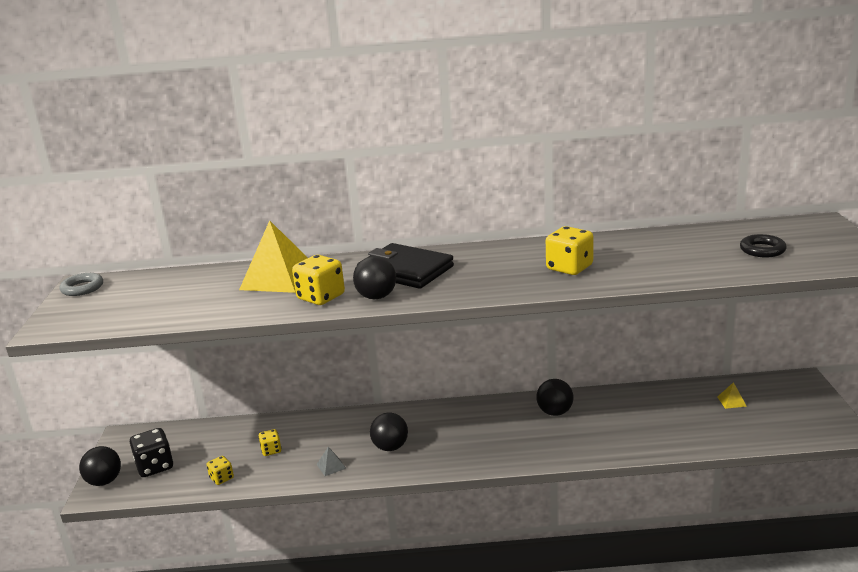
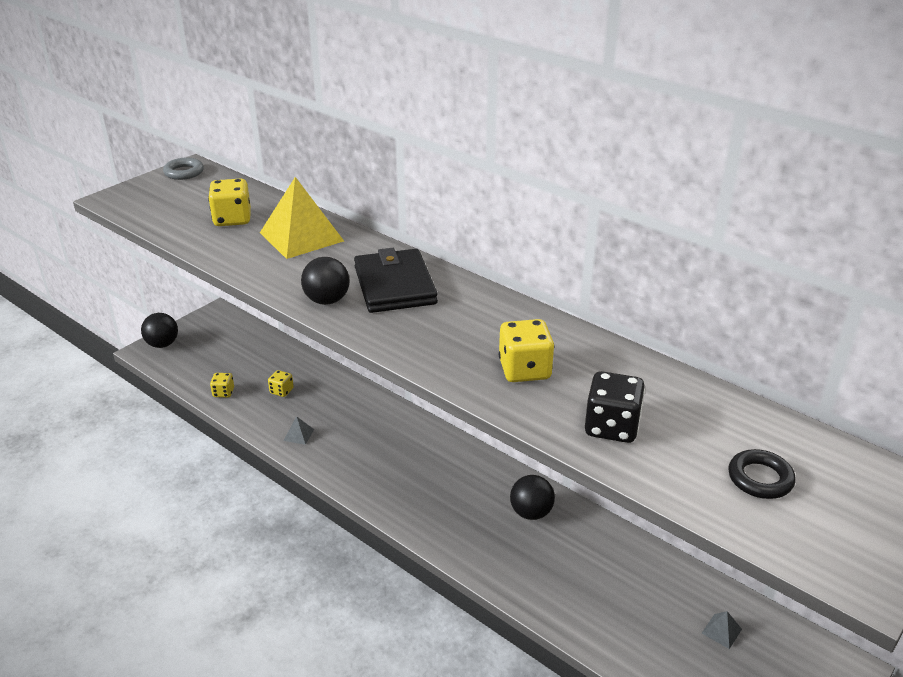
camera: 40 degrees right, 10 degrees up
(155, 466) = (202, 353): black dice -> black dice (611, 427)
(321, 297) = (293, 275): yellow dice -> yellow dice (232, 219)
(390, 447) = (359, 449): black ball -> none
(731, 401) = (721, 631): yellow pyramid -> grey pyramid

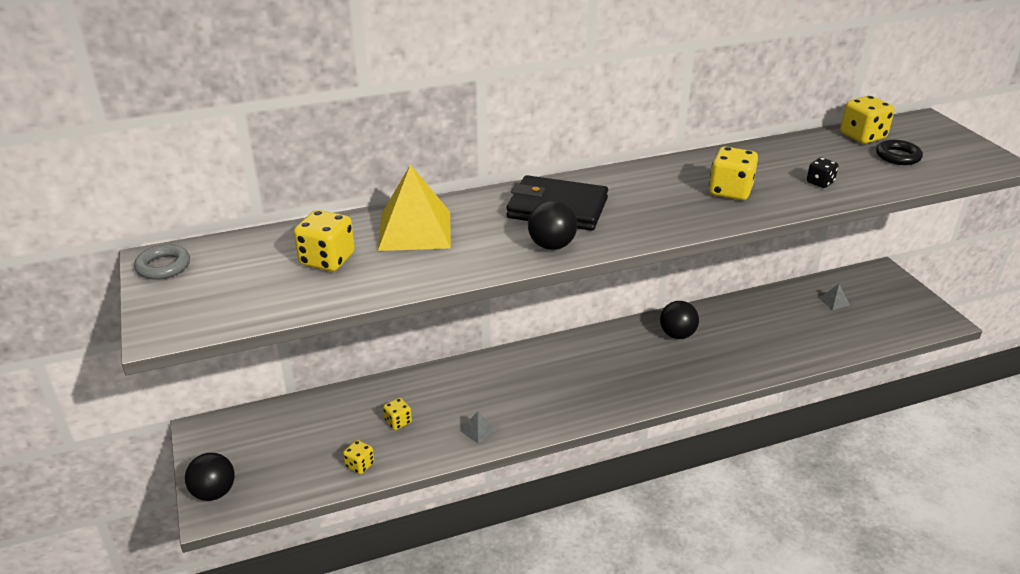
camera: 60 degrees left, 0 degrees up
(611, 427) = (820, 182): black dice -> black dice, size x0.57
(785, 439) = (862, 136): none -> yellow dice

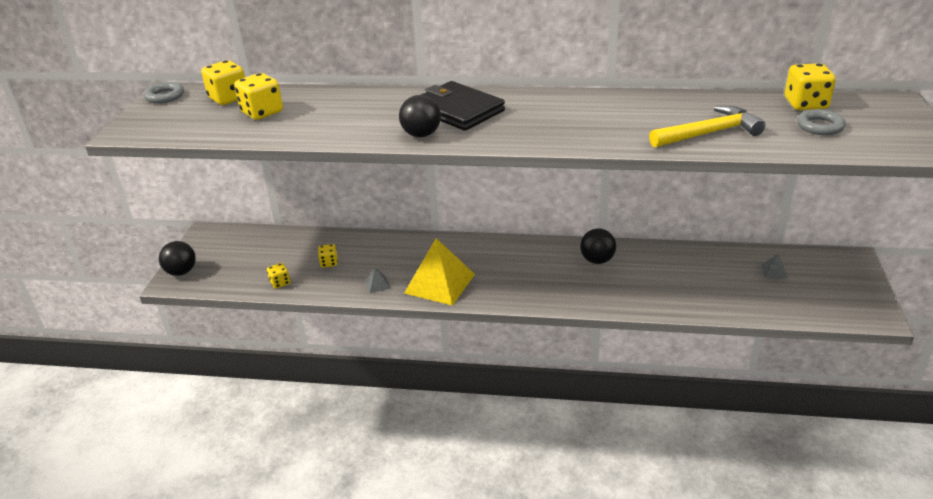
camera: 30 degrees right, 0 degrees up
(415, 230) = (339, 105): yellow pyramid -> yellow pyramid (439, 283)
(730, 191) = (616, 124): yellow dice -> yellow dice (228, 98)
(820, 182) = (709, 133): black dice -> yellow hammer
(898, 156) = (820, 126): black ring -> grey ring

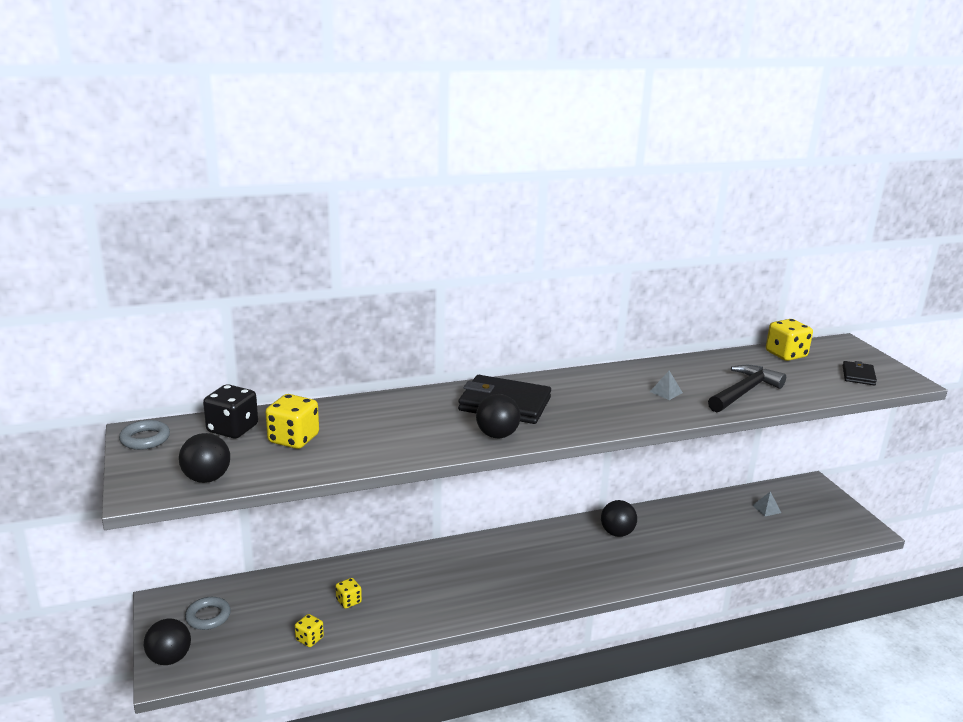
camera: 30 degrees left, 10 degrees down
(174, 130) = (207, 478): none -> black ball
(228, 98) = (232, 429): yellow dice -> black dice
(377, 284) = (423, 612): grey pyramid -> grey pyramid (666, 392)
(439, 283) = (488, 594): yellow pyramid -> none
(709, 133) = (744, 392): yellow hammer -> black hammer
(820, 126) = (816, 372): grey ring -> grey ring (208, 616)
(870, 136) = (858, 375): none -> black wallet

